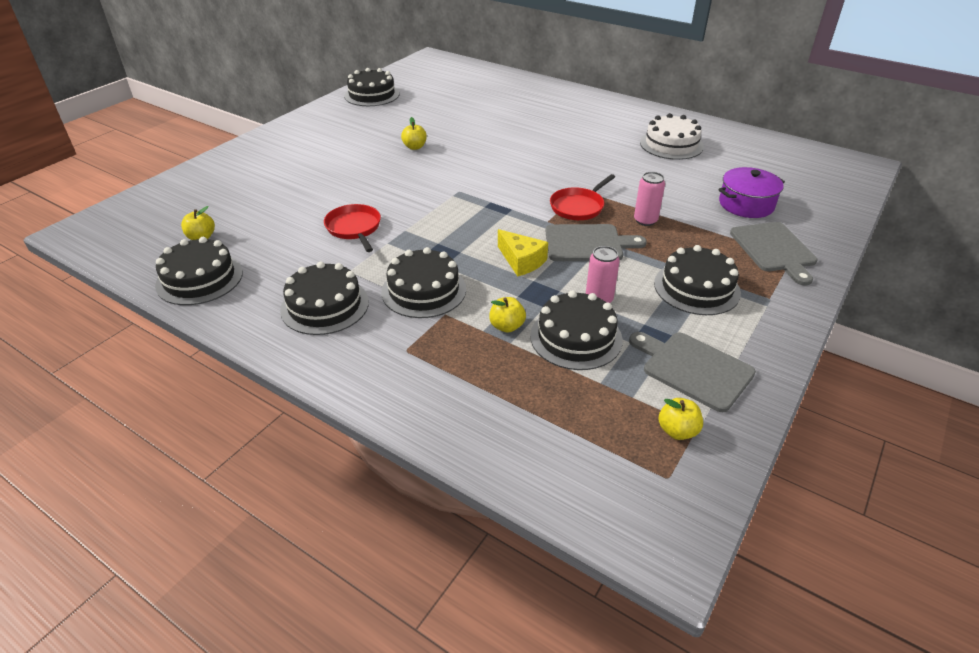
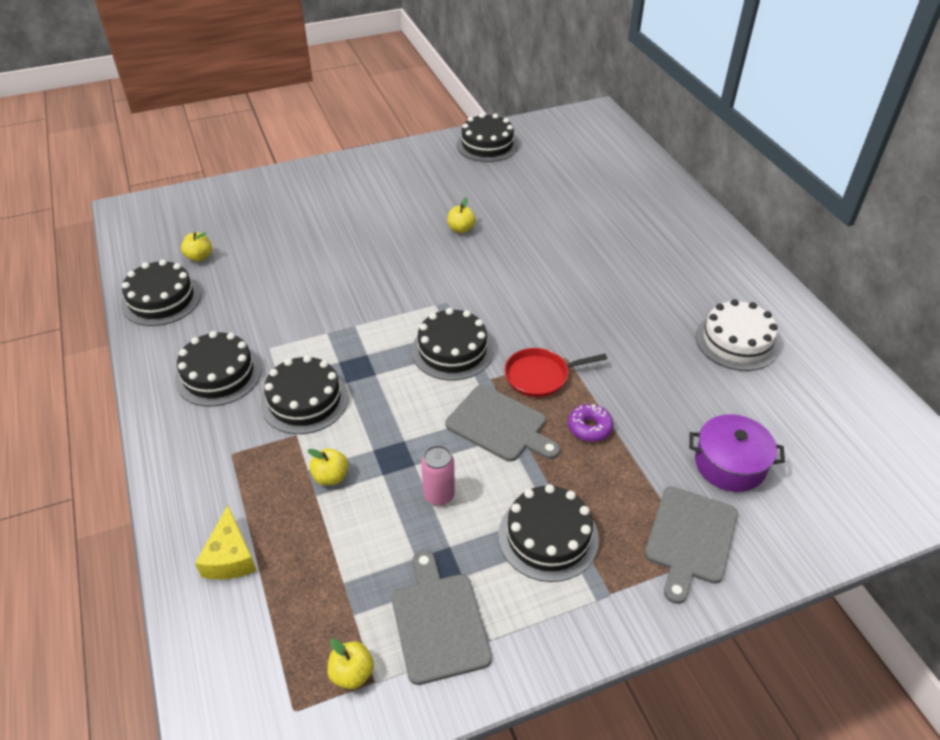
camera: 35 degrees right, 5 degrees up
(354, 228) = (317, 302): red pan -> none
(521, 261) = (417, 413): yellow cheese -> yellow cheese (230, 557)
(576, 337) = (374, 523): black cake -> black cake (452, 350)
(645, 220) = (589, 427): pink can -> purple donut

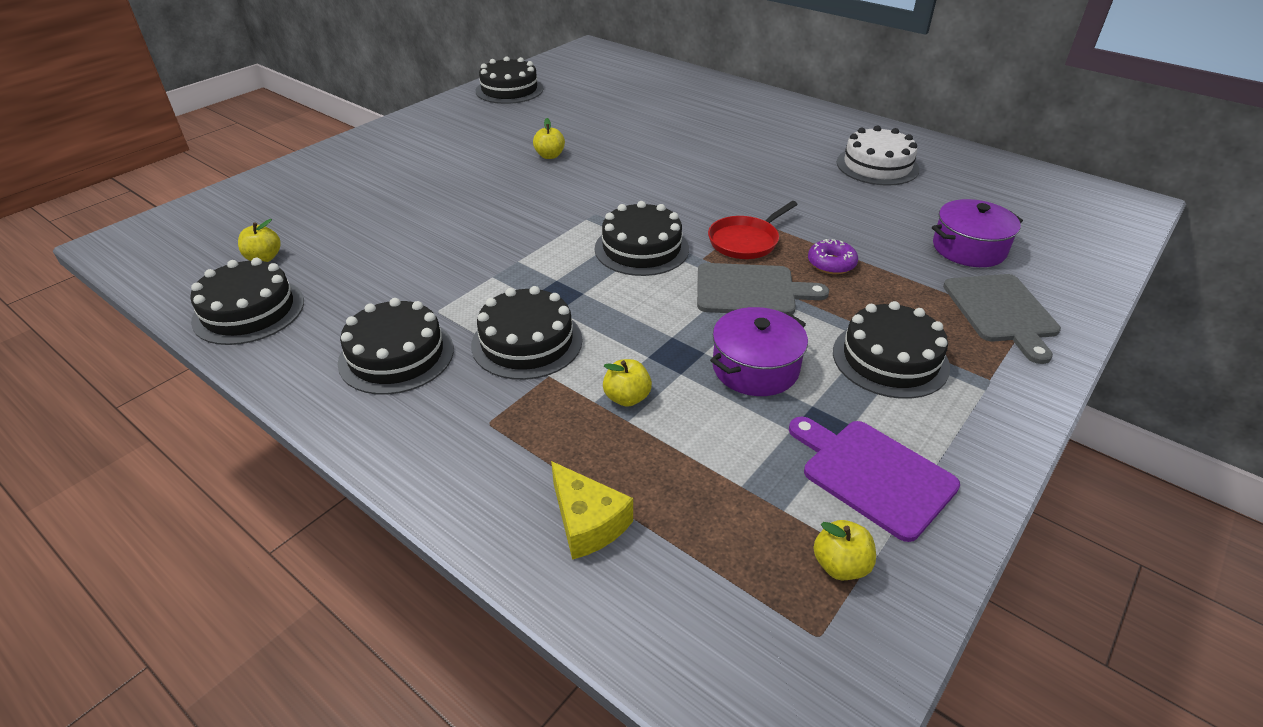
camera: 30 degrees left, 5 degrees down
(438, 622) = (873, 475): grey cutting board -> purple cutting board
(439, 495) = (755, 368): pink can -> purple pot

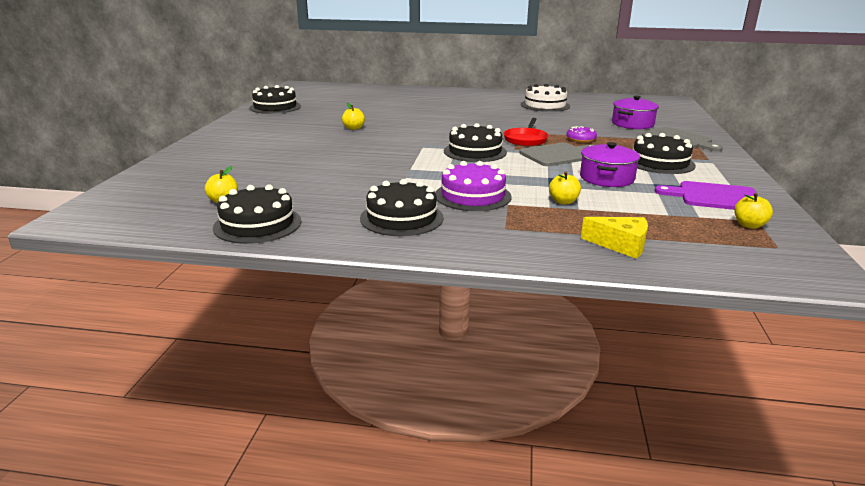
camera: 30 degrees left, 15 degrees down
(527, 342) = (473, 196): black cake -> purple cake

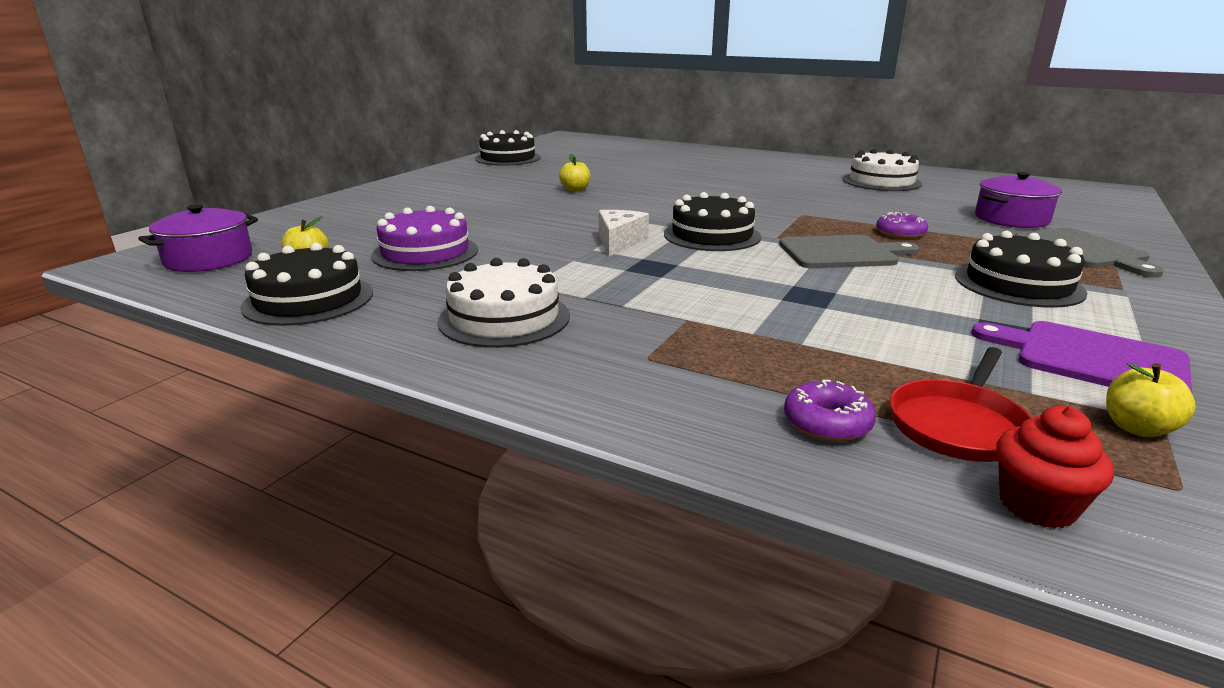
camera: 20 degrees right, 0 degrees up
(401, 218) = (504, 318): black cake -> white cake
(422, 162) = (619, 242): none -> white cheese
(473, 196) = (644, 299): purple cake -> purple cake (425, 253)
(525, 139) = (807, 226): red pan -> red pan (958, 425)
(563, 202) = (785, 328): yellow apple -> none
(606, 178) = (896, 299): purple pot -> purple pot (209, 259)
(621, 245) = (827, 423): yellow cheese -> purple donut
(729, 263) = (1037, 505): none -> red cupcake

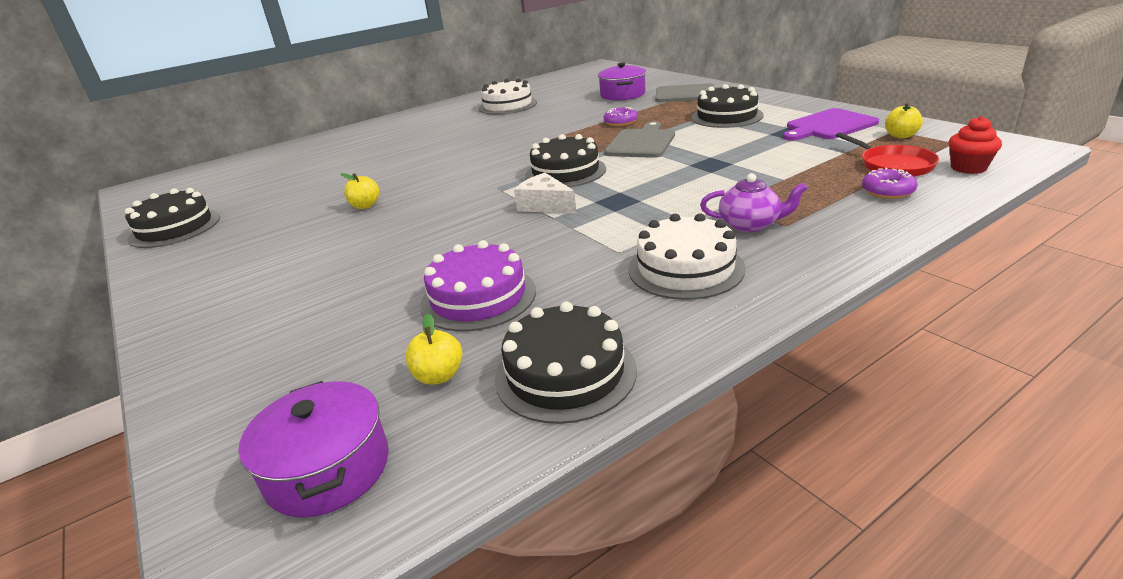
camera: 60 degrees left, 5 degrees up
(634, 337) = (750, 224): none -> purple teapot

